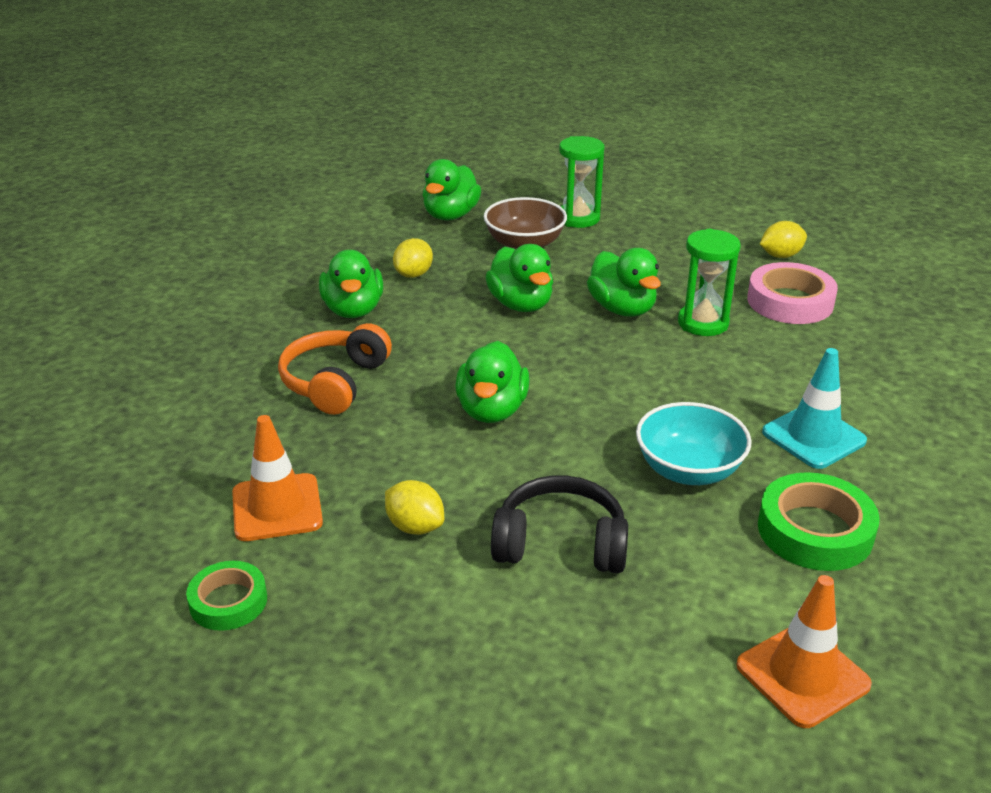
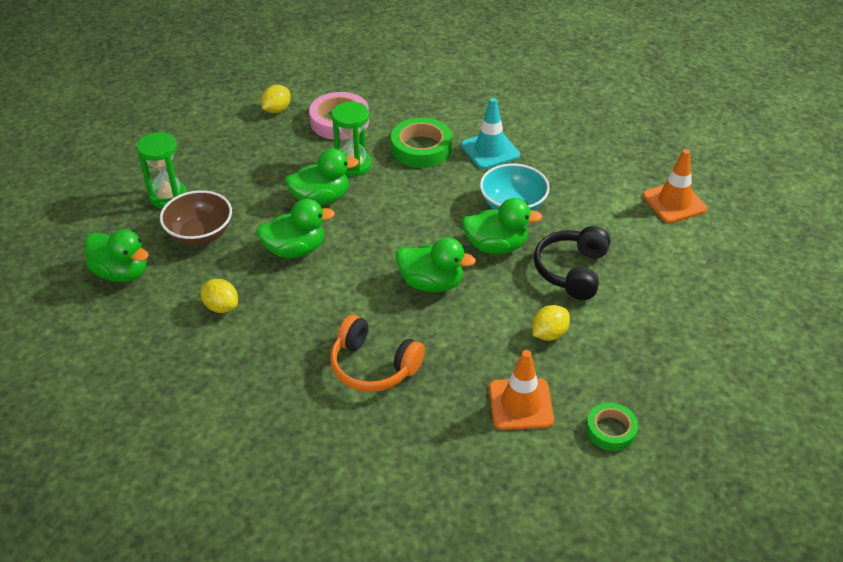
camera: 80 degrees left, 10 degrees up
(353, 310) = (267, 349): green duck -> green duck (496, 246)
(780, 256) = (277, 110): yellow lemon -> yellow lemon turned 45 degrees clockwise
(815, 530) = (572, 171): green tape -> green tape (421, 148)

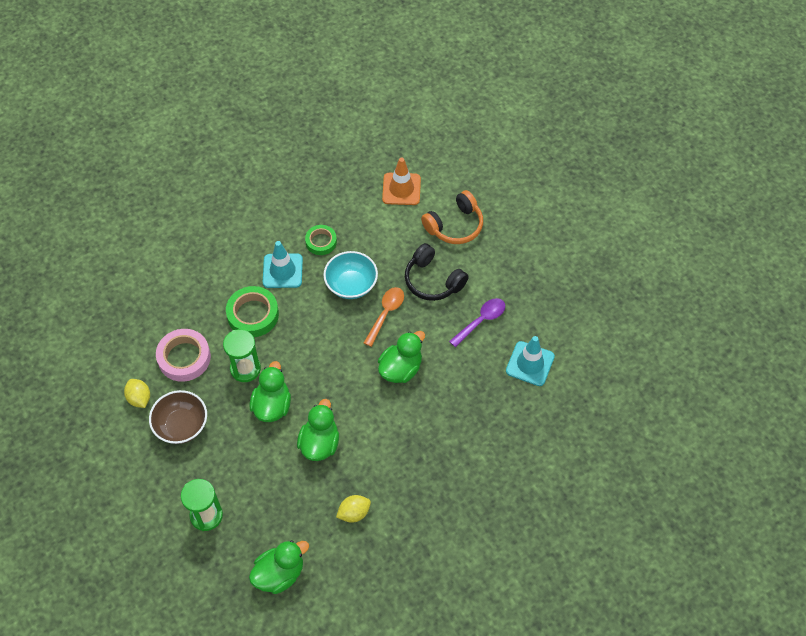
camera: 65 degrees left, 15 degrees up
(200, 234) = (266, 504): brown bowl -> brown bowl (181, 426)
(373, 366) = (459, 435): orange headphones -> orange headphones (455, 226)
(496, 246) = (386, 313): green duck -> orange spoon
(520, 404) = (530, 364): orange traffic cone -> turquoise traffic cone
(549, 334) = (481, 321): yellow lemon -> purple spoon
(611, 430) = (571, 325): green tape -> green tape (321, 242)

